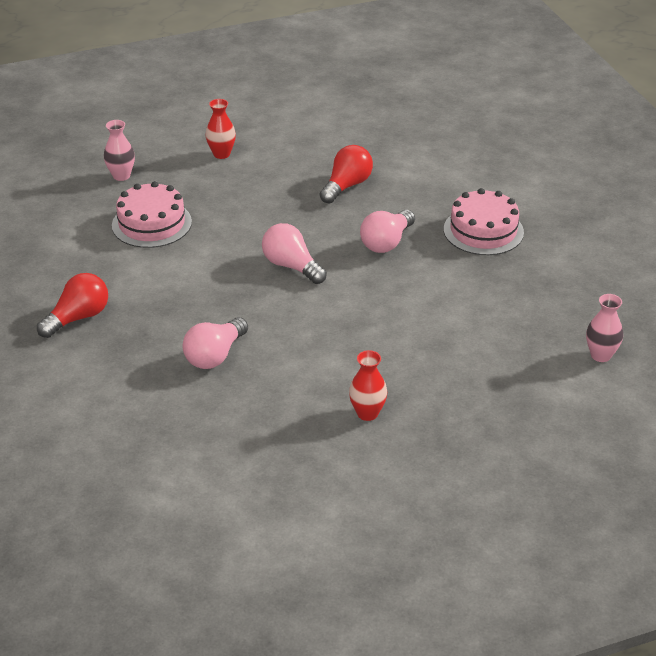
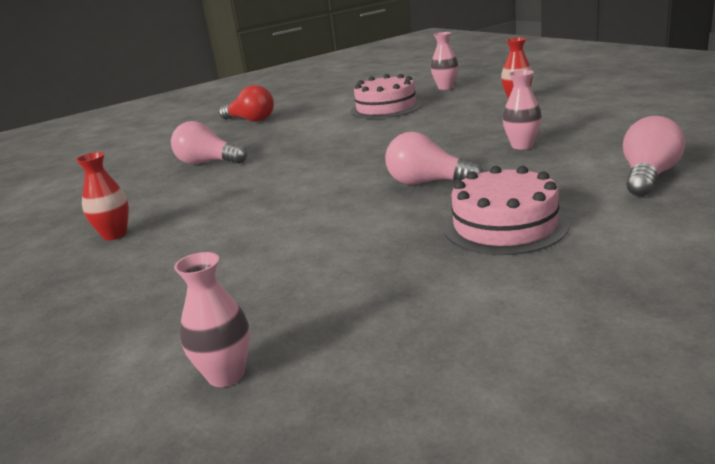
camera: 80 degrees right, 15 degrees down
(291, 266) = (354, 157): pink light bulb -> pink light bulb (648, 176)
(347, 186) = (522, 146): red light bulb -> pink vase

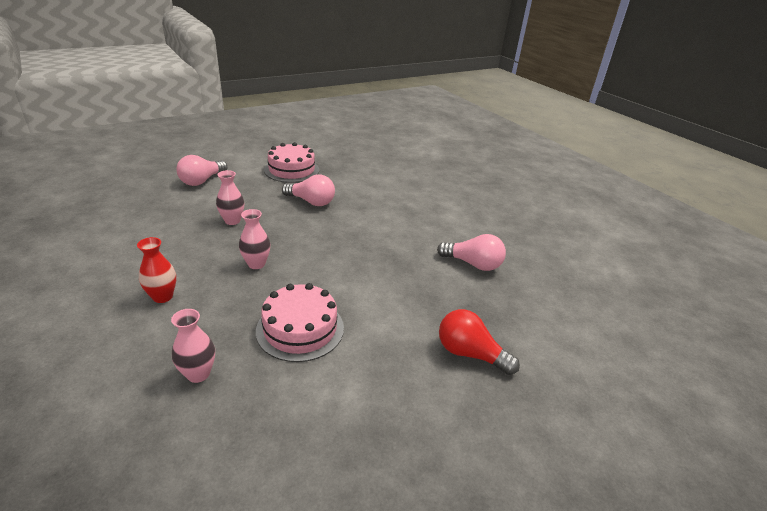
camera: 175 degrees right, 10 degrees up
(114, 235) = (488, 203): red vase -> none
(226, 375) = (400, 143): pink vase -> pink vase (256, 264)

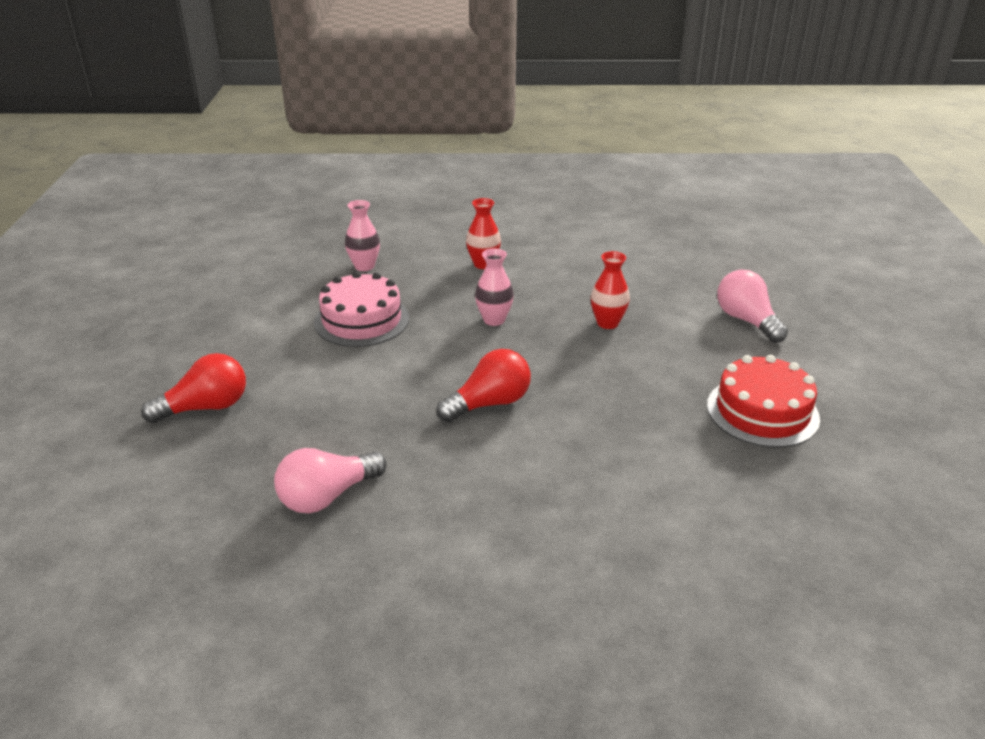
camera: 125 degrees right, 0 degrees up
(232, 221) = (607, 323): pink vase -> red vase
(291, 170) = (762, 411): pink cake -> red cake
(311, 202) = (625, 399): pink light bulb -> none
(352, 239) = (489, 403): none -> red light bulb

